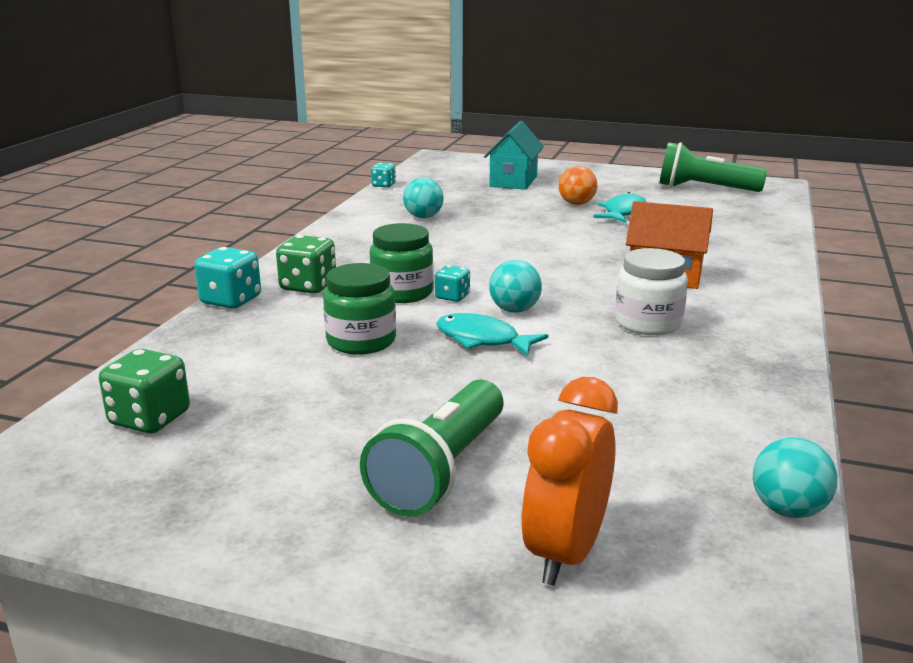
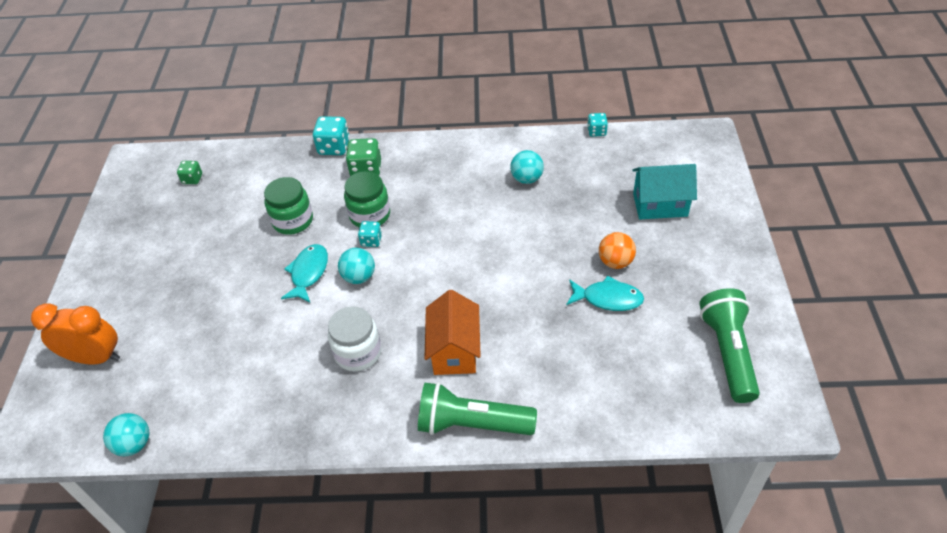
camera: 75 degrees right, 25 degrees up
(150, 418) = (192, 179): green dice -> green dice, size x0.60
(440, 470) = (158, 296): green flashlight -> green flashlight (471, 423)

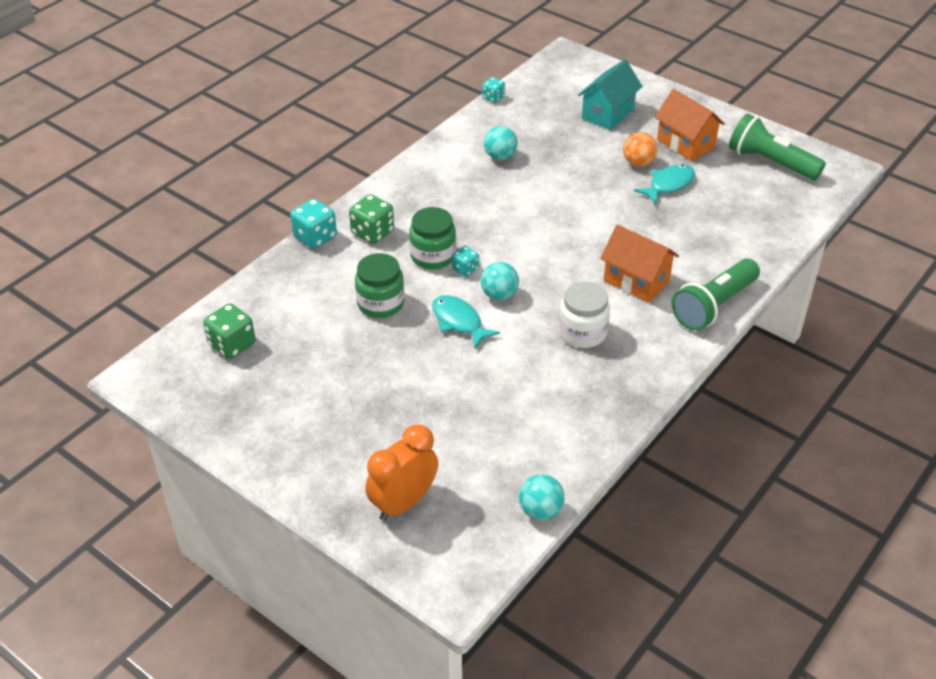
camera: 55 degrees left, 5 degrees down
(192, 179) = (232, 344): green dice -> green dice, size x1.67
(681, 277) = (685, 144): none -> orange house

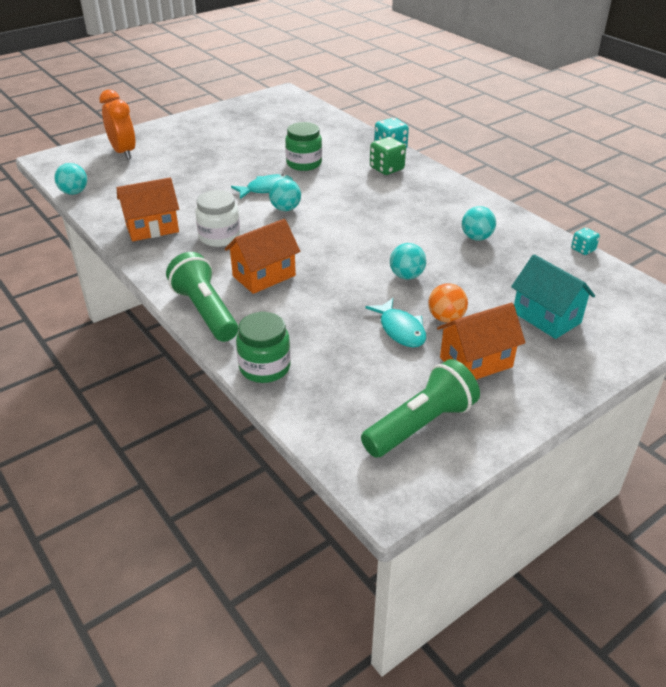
camera: 105 degrees right, 5 degrees down
(232, 344) = (294, 116): green dice -> none
(433, 256) = (347, 188): green jar -> green jar (265, 367)
(465, 269) = (324, 199): turquoise dice -> none
(587, 191) = (406, 276): none -> turquoise ball
(591, 396) = (152, 228): none -> orange house

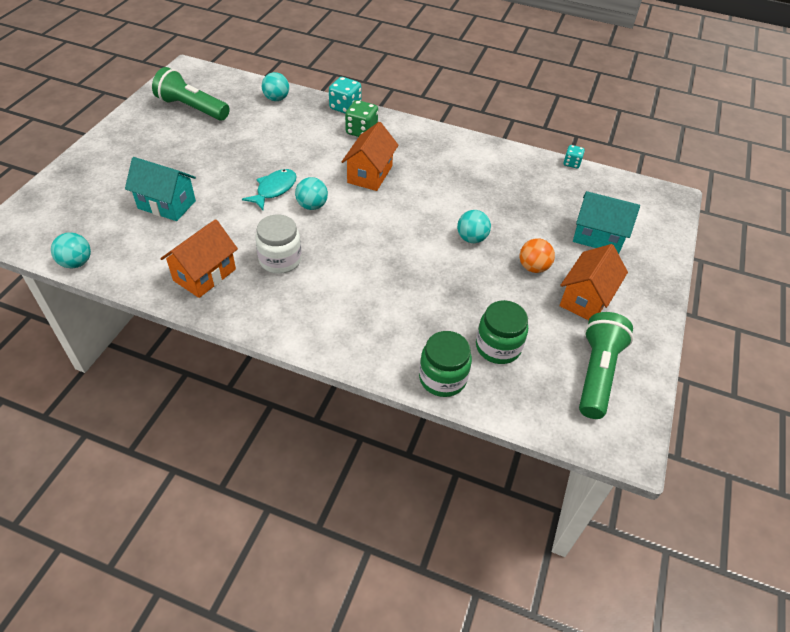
camera: 35 degrees left, 10 degrees up
(123, 152) = (83, 193): orange clock -> none
(173, 175) = (167, 204): none -> turquoise house
(205, 311) = (342, 345): green flashlight -> green flashlight (192, 108)
(264, 276) = (358, 286): orange house -> orange house (370, 174)
(304, 163) = (283, 149): green jar -> green jar (498, 347)
(400, 330) = (511, 293): turquoise fish -> none
(476, 237) = (491, 179): turquoise ball -> turquoise ball (276, 99)

